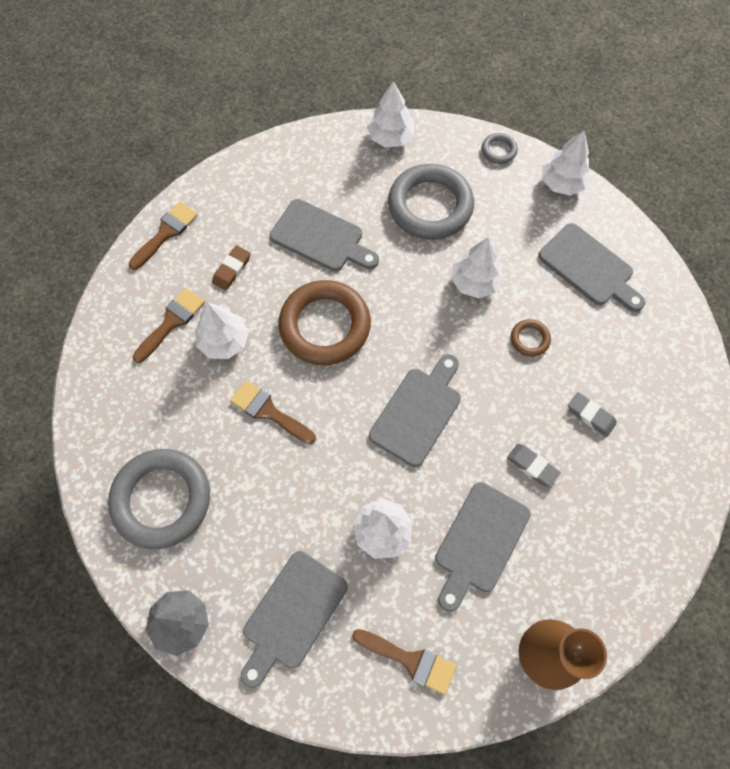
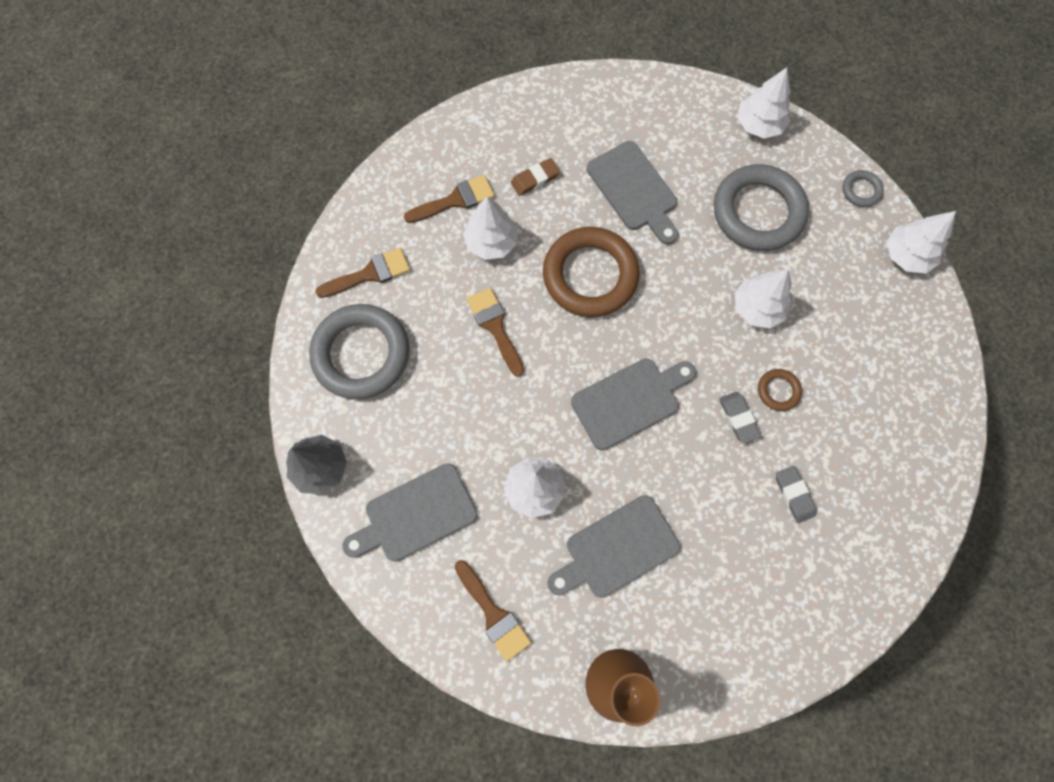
camera: 30 degrees right, 5 degrees up
(166, 233) = (495, 115): brown brush -> brown brush (370, 274)
(532, 466) = (707, 509): grey eraser -> grey eraser (738, 418)
(589, 267) = (882, 353): grey cutting board -> none

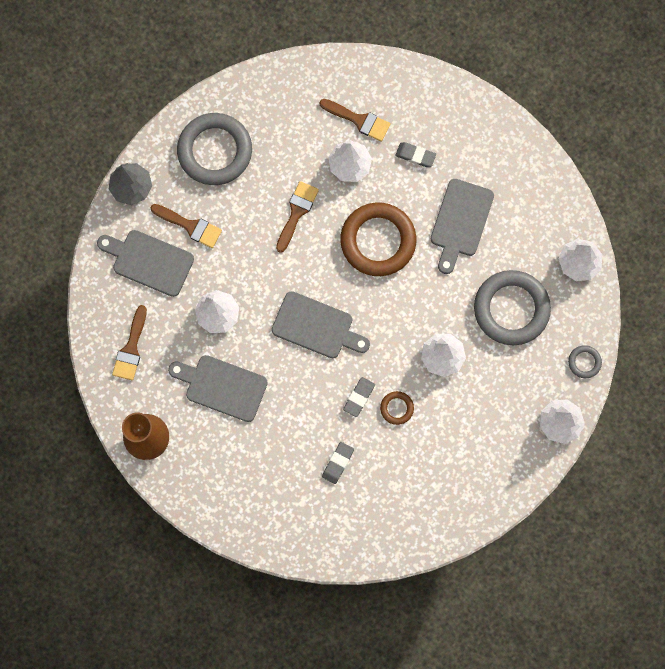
camera: 50 degrees right, 5 degrees up
(370, 274) = (268, 112): brown brush -> brown brush (190, 226)
(535, 179) = (415, 155): brown eraser -> grey eraser

